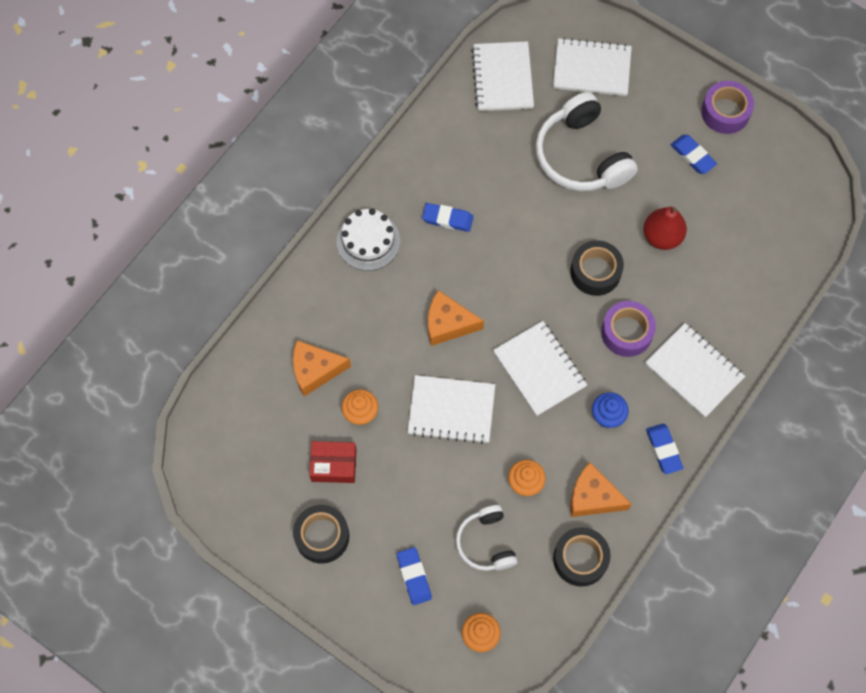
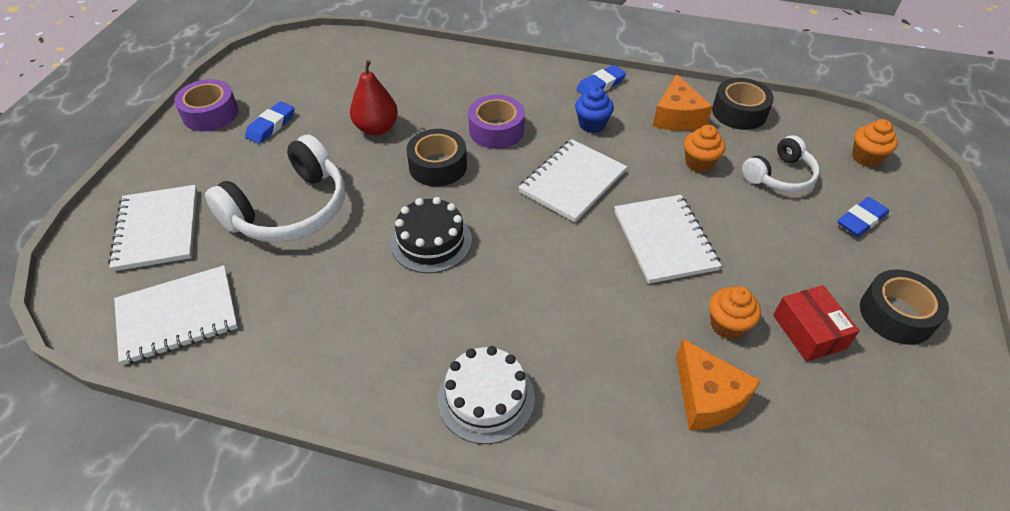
camera: 110 degrees left, 20 degrees down
(447, 219) = (418, 315): blue eraser -> none
(448, 324) = (563, 273): orange cheese -> none
(512, 245) = (431, 241): none -> black cake
(694, 371) = (513, 82): white notebook -> none

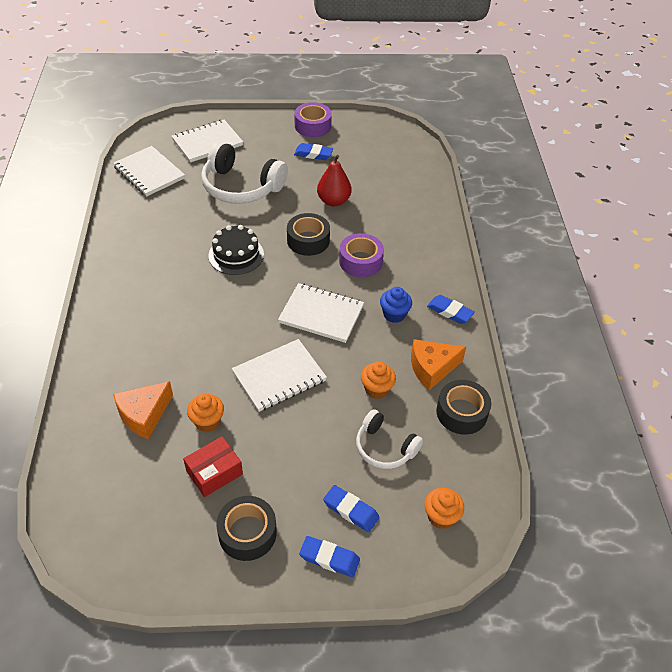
camera: 70 degrees right, 0 degrees up
(486, 398) = (122, 308): white cake -> none
(922, 250) = (329, 558): none -> blue eraser

